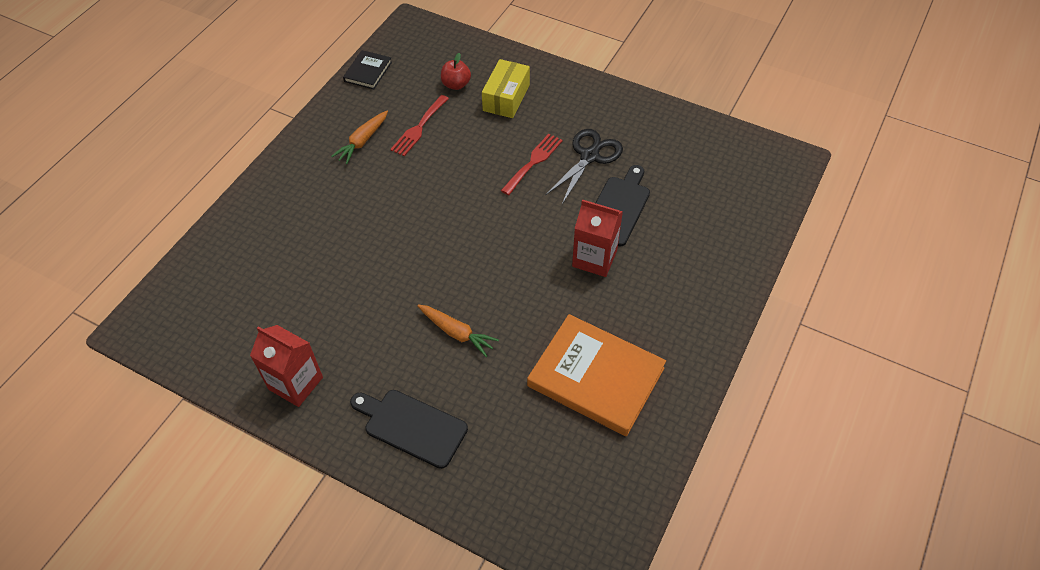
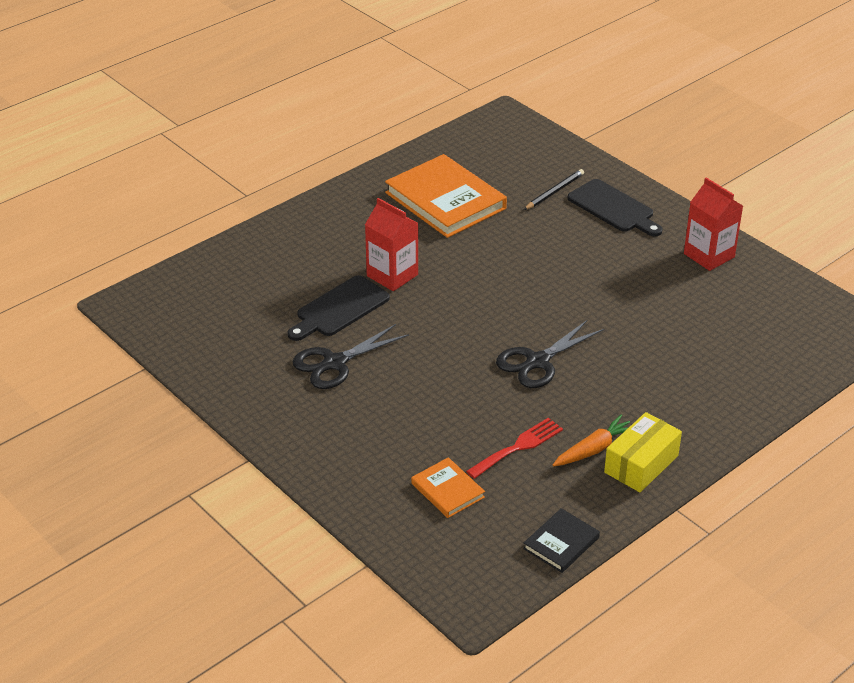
camera: 160 degrees left, 15 degrees down
(429, 204) = (538, 362): none -> black scissors
(456, 84) = (447, 490): red apple -> orange book
(456, 333) = (552, 254): orange carrot -> none
(485, 433) = (554, 191): none -> black pencil
(506, 98) = (392, 455): yellow box -> yellow box (641, 464)
(533, 162) = (401, 374): red fork -> none

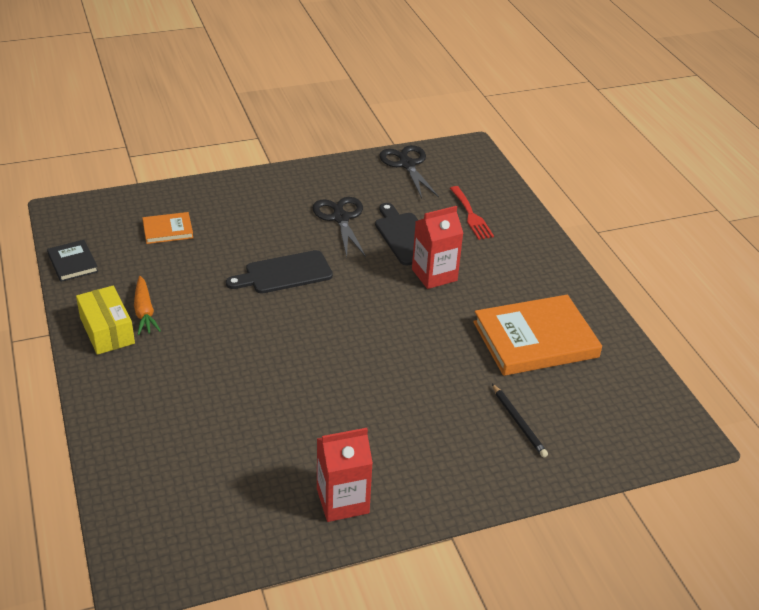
camera: 110 degrees right, 0 degrees up
(518, 447) = (180, 275): red fork -> red fork (471, 215)
(538, 362) = (267, 318): black scissors -> black scissors (407, 165)
(613, 208) = (467, 458): black cutting board -> black cutting board (284, 273)

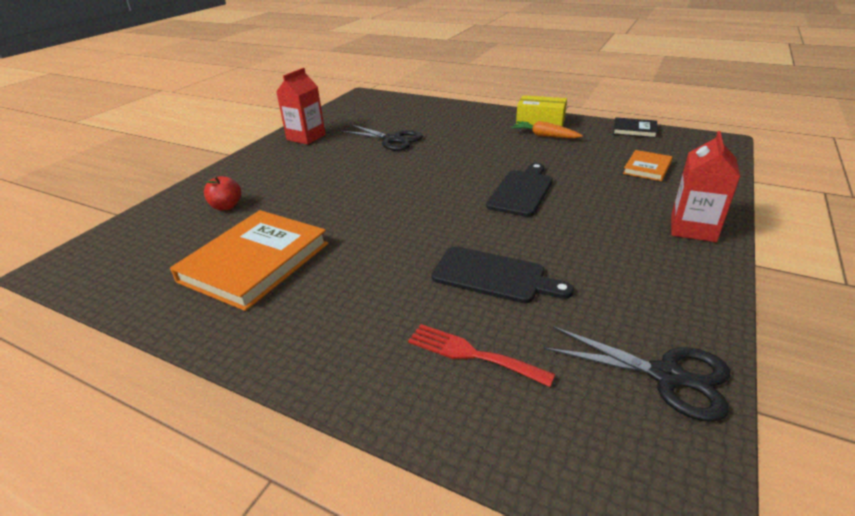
camera: 140 degrees right, 5 degrees down
(340, 218) = (577, 253): black scissors -> black scissors (392, 140)
(434, 275) = (412, 259): red carton -> red carton (693, 228)
(519, 422) = (226, 206): black pencil -> red apple

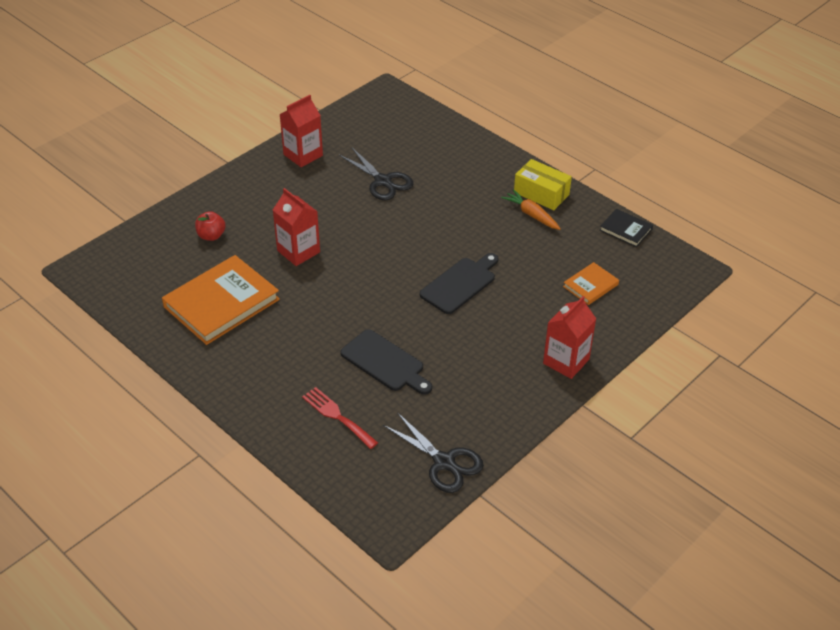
camera: 15 degrees right, 10 degrees up
(332, 200) = (298, 251): none -> red carton

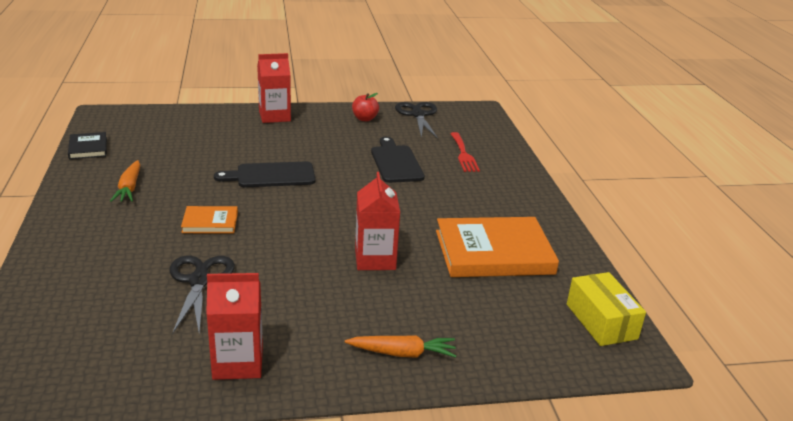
camera: 145 degrees left, 15 degrees down
(211, 236) = (453, 318): red apple -> red apple (364, 119)
(223, 201) = (402, 353): none -> orange carrot
(541, 193) = (87, 197): yellow box -> yellow box (601, 321)
(590, 285) = (183, 135): orange book -> orange book (210, 222)

